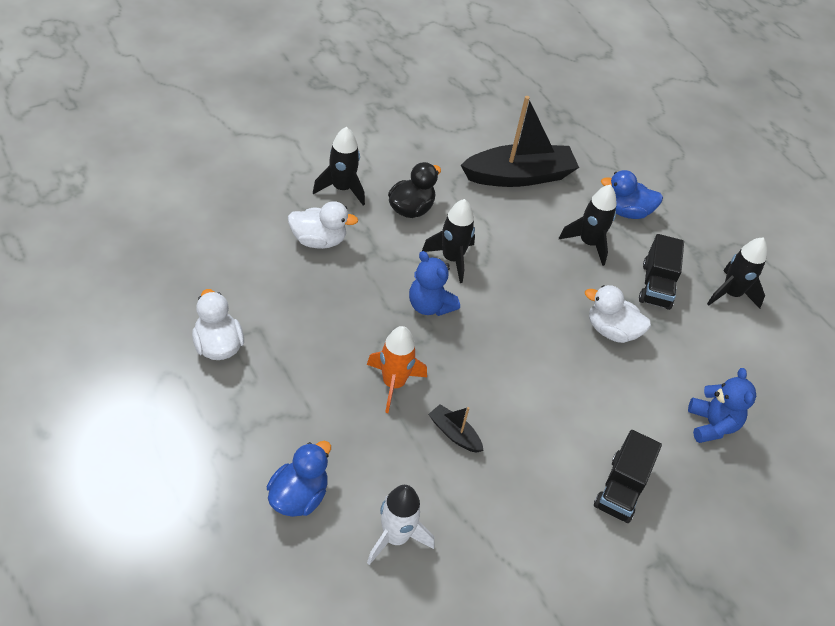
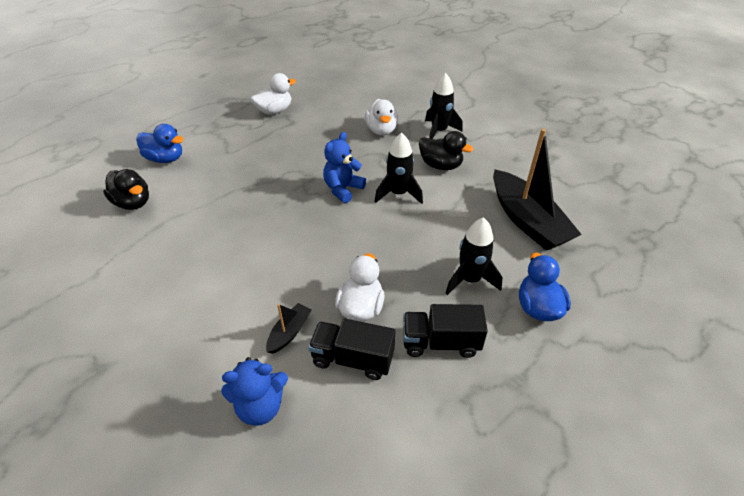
camera: 85 degrees right, 5 degrees down
(393, 383) = (262, 183): orange rocket -> none
(395, 537) = (133, 203): white rocket -> black duck
(454, 433) = (222, 218): black boat -> black boat (289, 332)
(621, 489) = (175, 329): black truck -> black truck (352, 359)
(730, 294) = (466, 424): black rocket -> none

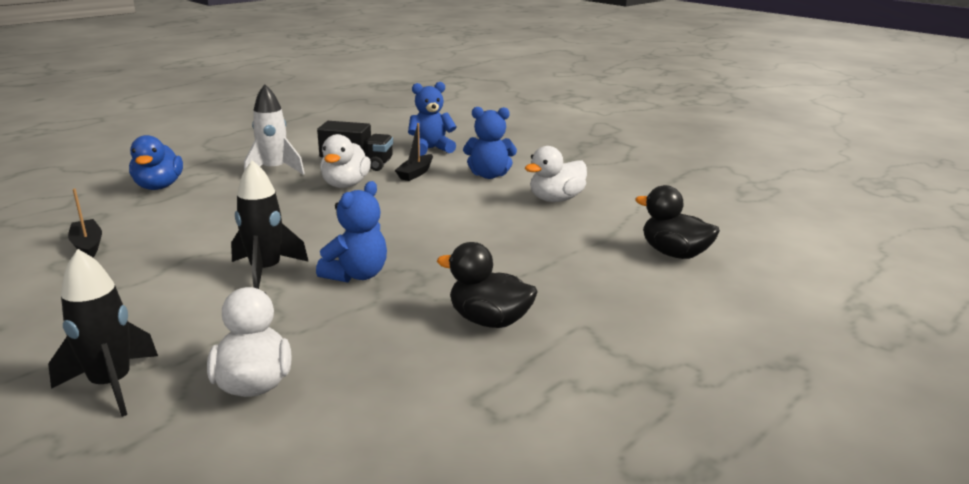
camera: 175 degrees right, 20 degrees down
(165, 159) = (693, 311): blue duck -> none
(213, 326) = (489, 175): none -> blue teddy bear
(274, 111) = (533, 432): white duck -> white duck (555, 199)
(440, 165) = (163, 313): black duck -> black duck (489, 320)
(440, 342) = (274, 170): black truck -> white rocket
(470, 280) = (217, 200): black rocket -> none
(527, 221) = (88, 245): black boat -> black boat, size x0.44

